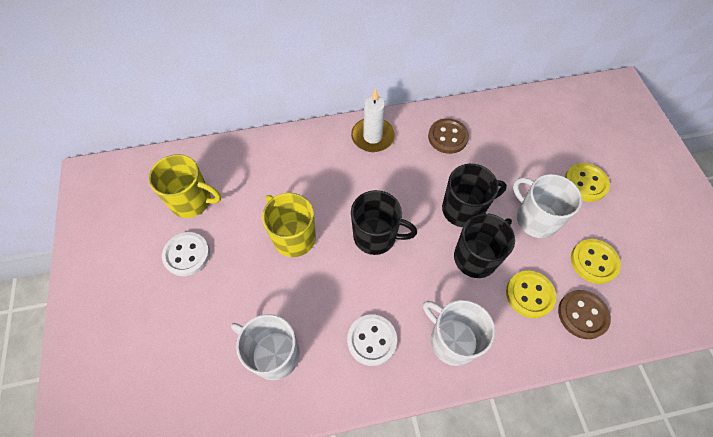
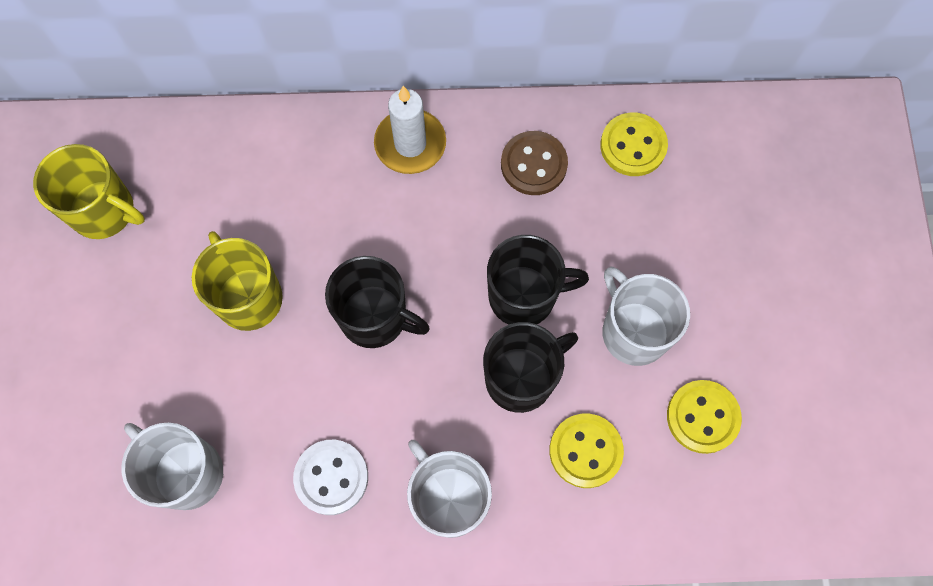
camera: 10 degrees right, 10 degrees up
(187, 255) = (84, 298): white button -> none
(582, 315) = (656, 496): brown button -> none
(585, 183) = (735, 284): yellow button -> yellow button (633, 146)

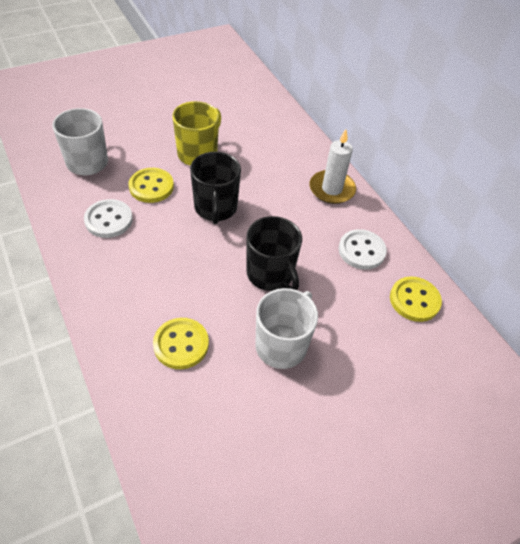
camera: 60 degrees right, 20 degrees down
(104, 211) = (214, 91): yellow mug -> none
(449, 499) = (117, 279): white mug -> none
(521, 378) = (214, 291): black mug -> none
(533, 164) = (361, 251): brown button -> white button
(702, 417) = (241, 413): yellow button -> yellow button (151, 187)

